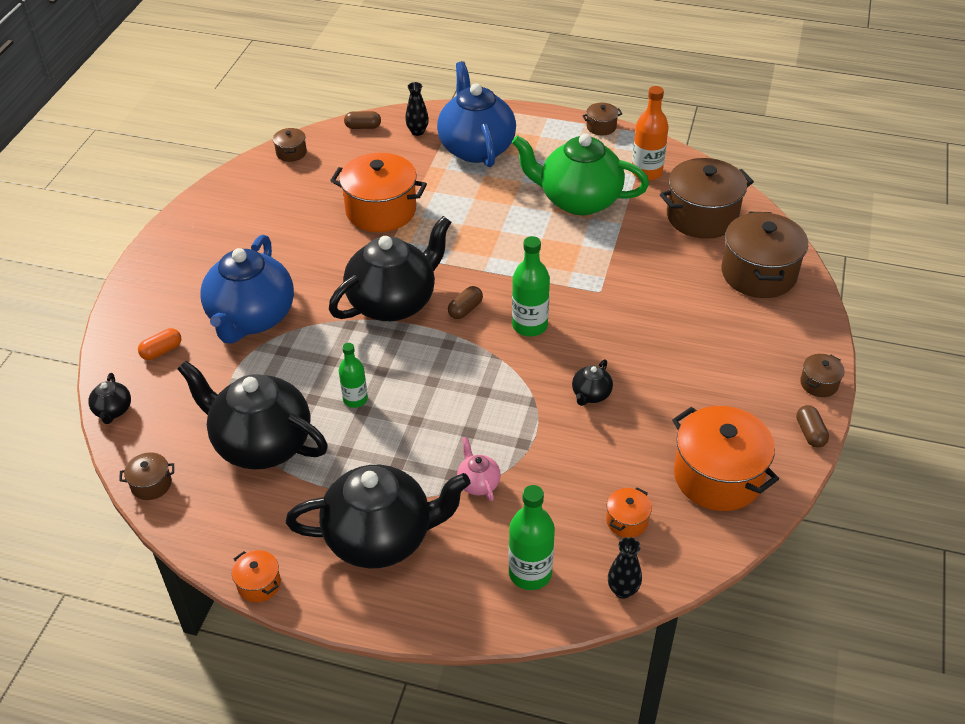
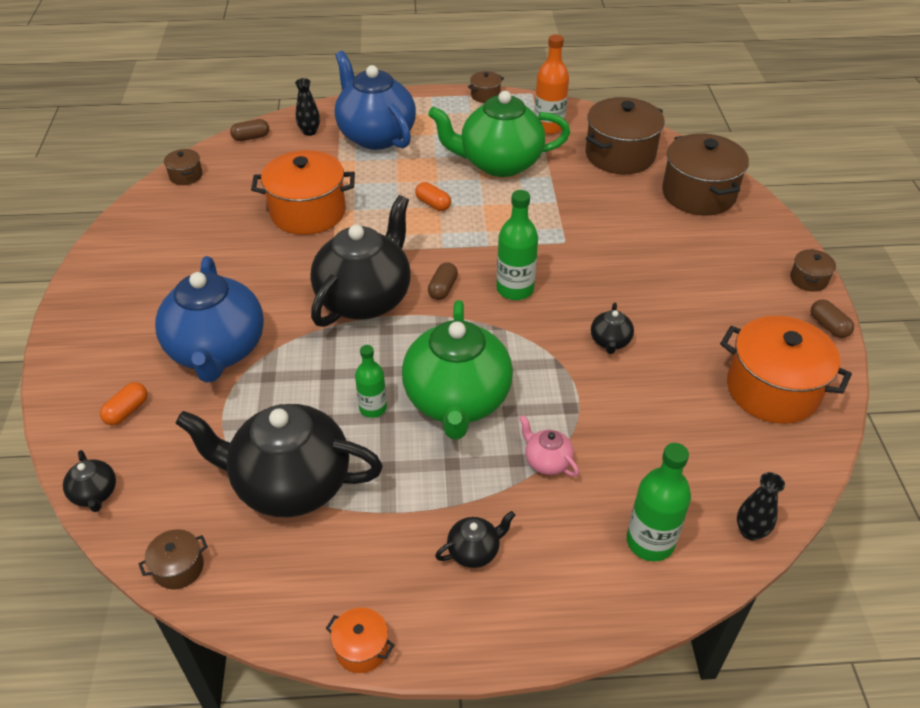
camera: 20 degrees left, 0 degrees up
(381, 537) = (474, 551): black teapot -> black teapot, size x0.42
(428, 412) = (457, 401): none -> green teapot
(496, 227) = (433, 204): none -> orange capsule
(627, 521) = (714, 458): orange pot -> none

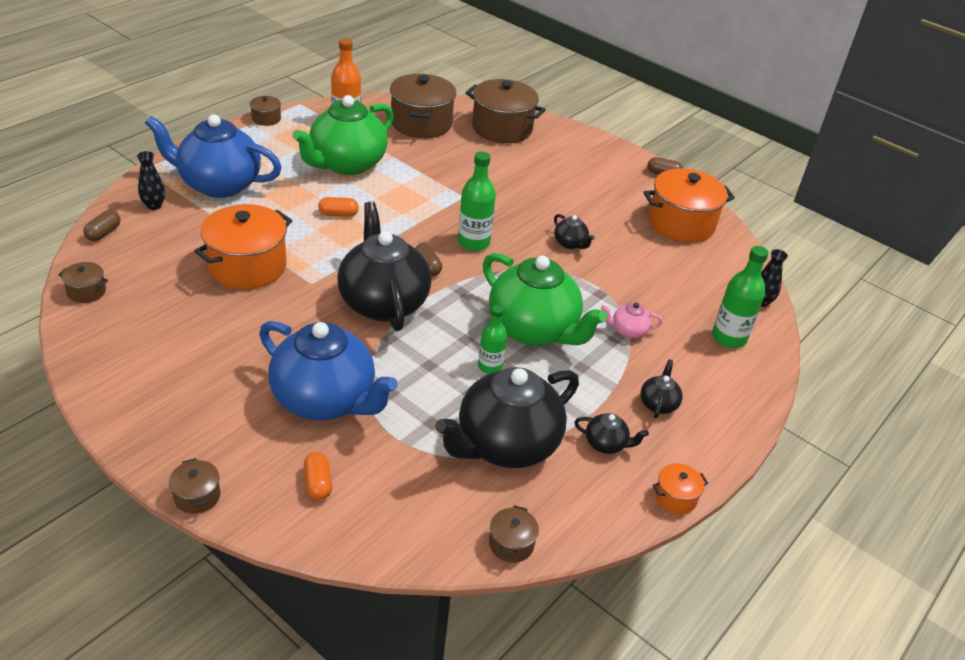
camera: 50 degrees left, 5 degrees down
(95, 494) = (382, 549): black teapot -> black teapot (606, 444)
(808, 279) = (622, 153): brown pot -> brown pot (197, 496)

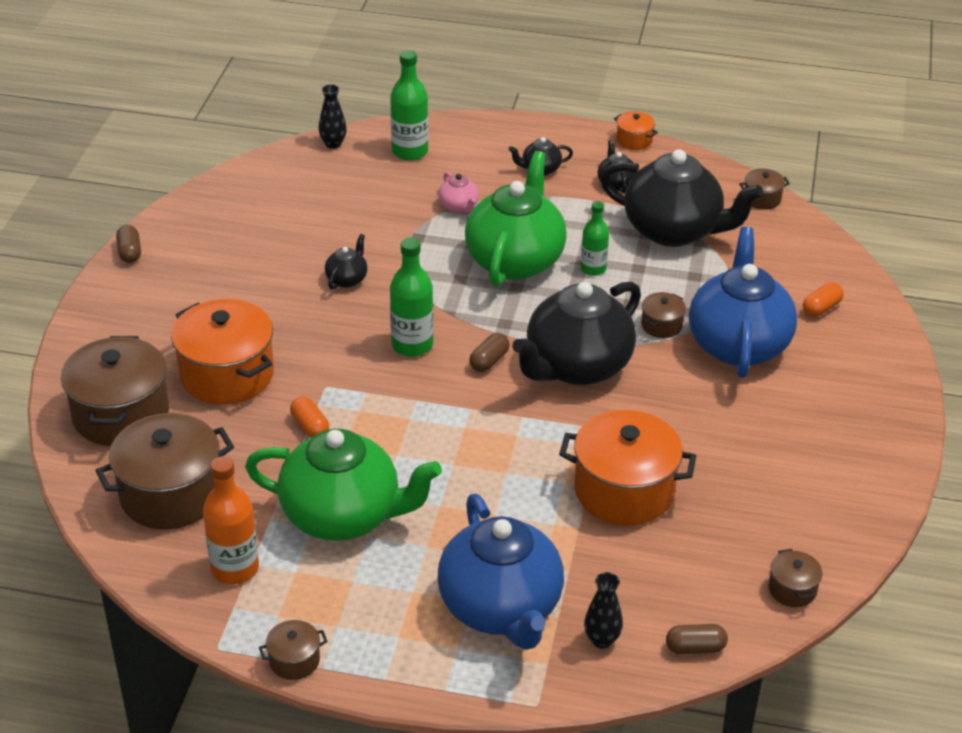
camera: 115 degrees left, 0 degrees up
(197, 496) = (906, 363): brown pot -> brown pot (661, 325)
(338, 214) = (459, 469): orange capsule -> orange capsule (310, 426)
(681, 223) = (233, 217): orange pot -> orange pot (227, 374)

